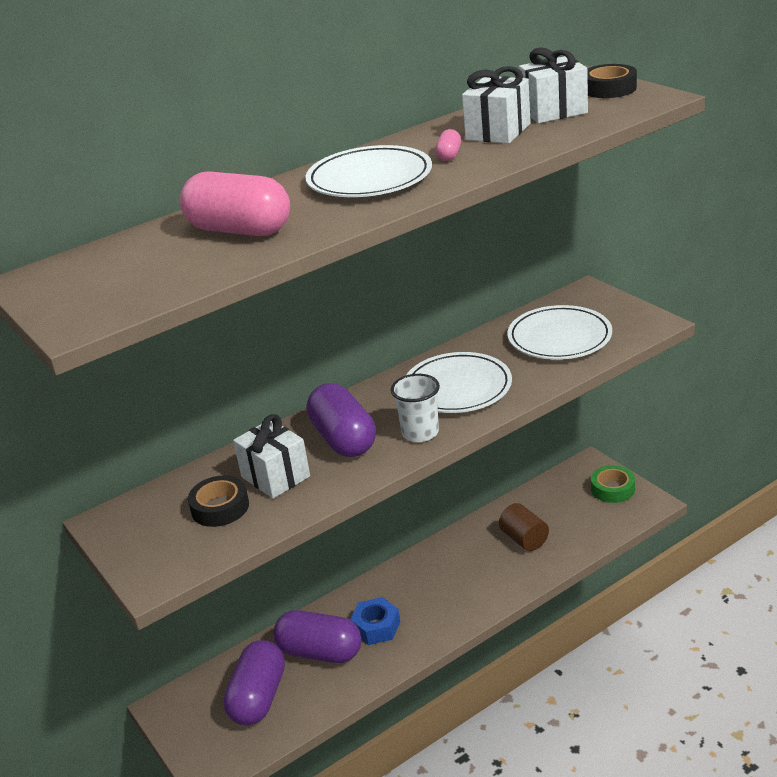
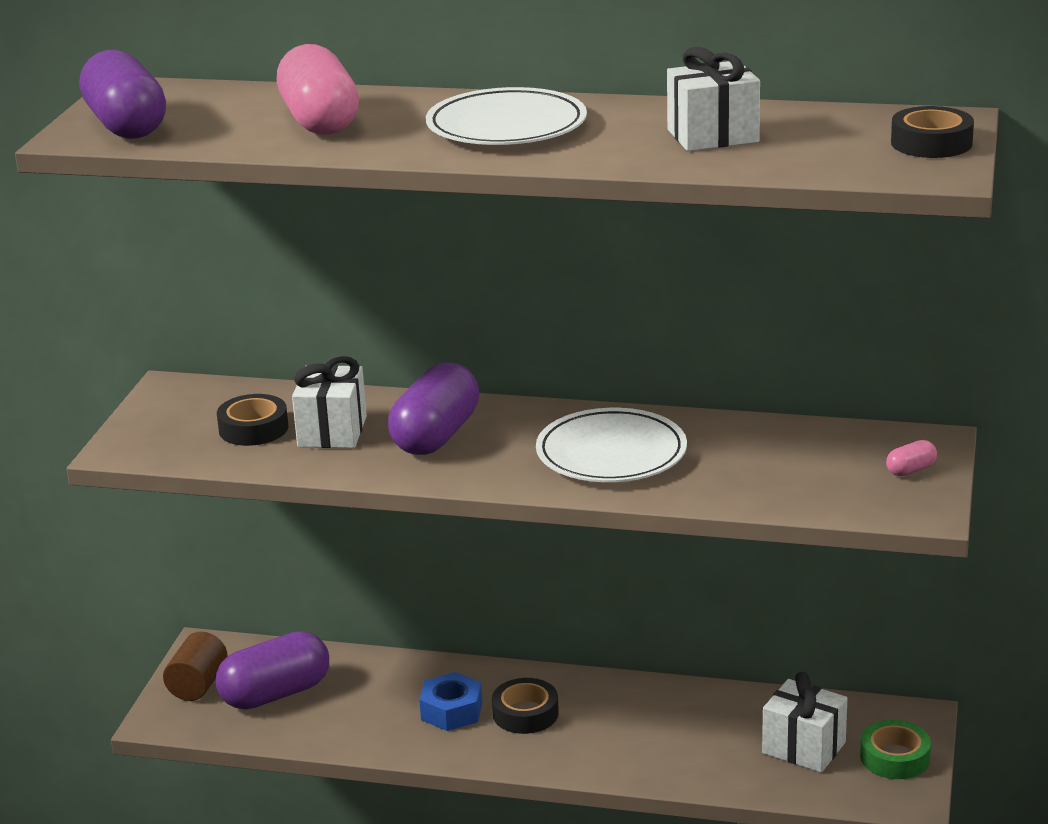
camera: 45 degrees right, 5 degrees down
(320, 652) = (376, 696): purple capsule -> purple capsule (126, 126)
(416, 598) = (525, 713): none -> black tape
(420, 433) = (501, 470): white cup -> none
(449, 155) = (615, 137): pink capsule -> pink capsule (911, 470)
(524, 539) = (714, 737): brown cylinder -> brown cylinder (198, 685)
(554, 111) = (814, 140): white gift -> white gift (804, 748)
(559, 337) = (800, 467): white plate -> none

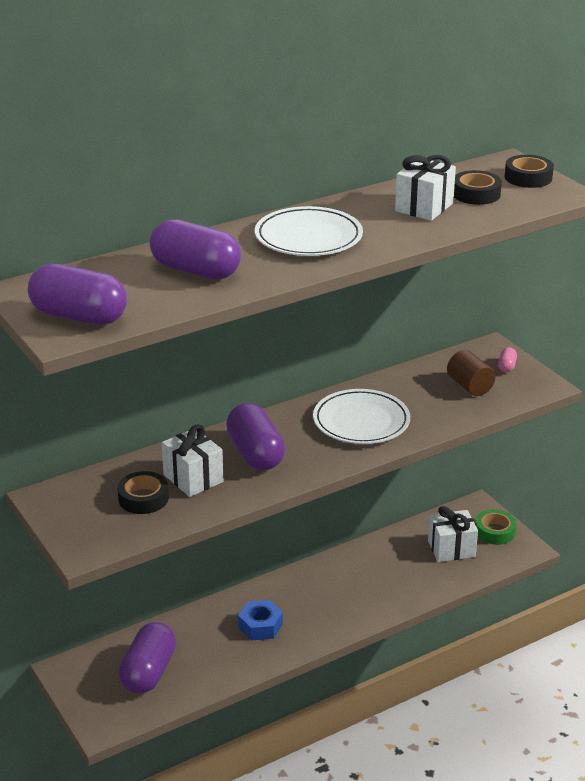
camera: 45 degrees left, 5 degrees up
(198, 685) = (94, 694): brown cylinder -> brown cylinder (469, 386)
(320, 121) = (195, 271): pink capsule -> purple capsule
(525, 713) = (300, 605): black tape -> black tape (476, 194)

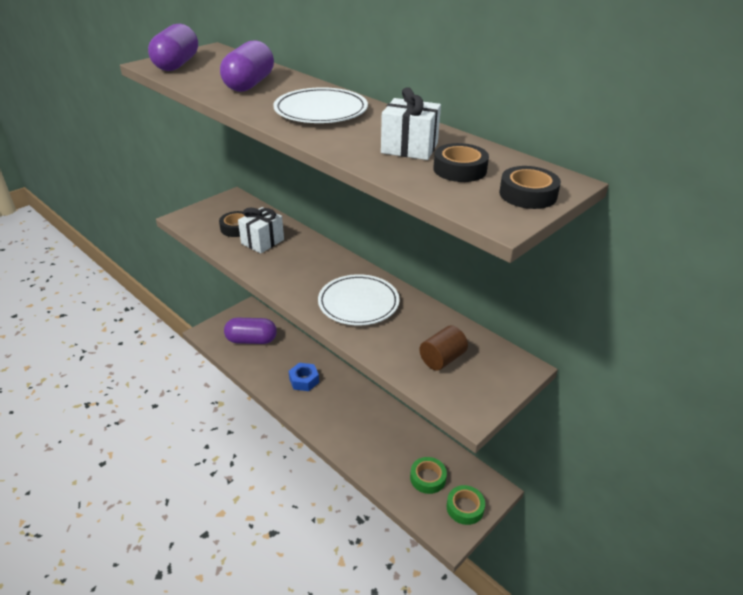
camera: 75 degrees right, 5 degrees up
(255, 454) = (298, 261): purple capsule -> none
(451, 549) = (427, 478): white gift -> green tape
(506, 366) = (492, 381): pink capsule -> none

